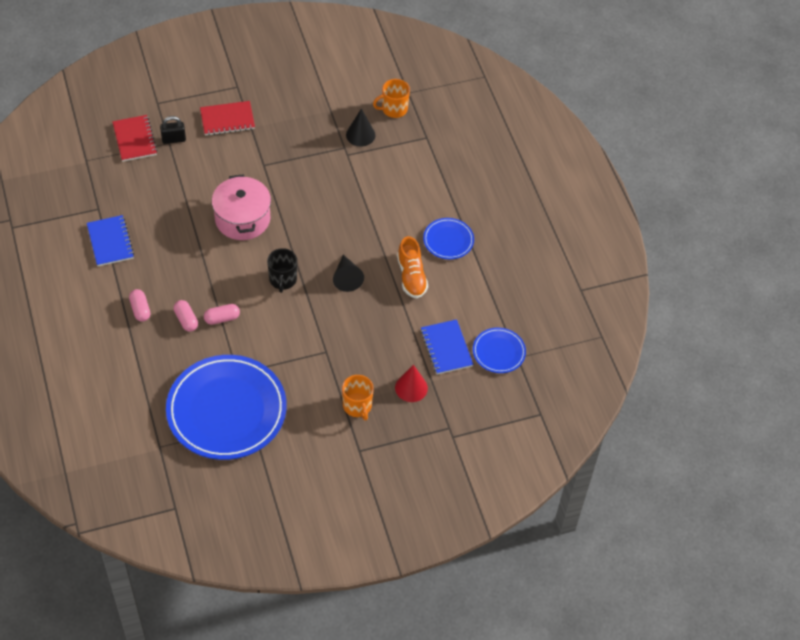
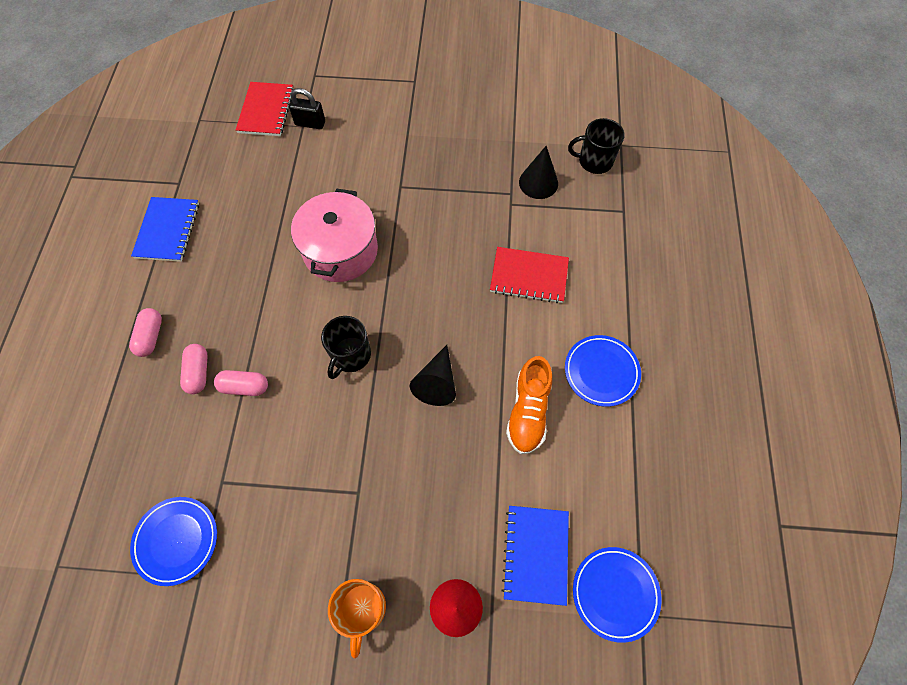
camera: 25 degrees right, 10 degrees up
(226, 410) = (176, 540): blue plate -> blue plate, size x0.46
(227, 119) = (384, 117): red notebook -> red notebook (529, 276)
(394, 109) = (594, 161): orange mug -> black mug

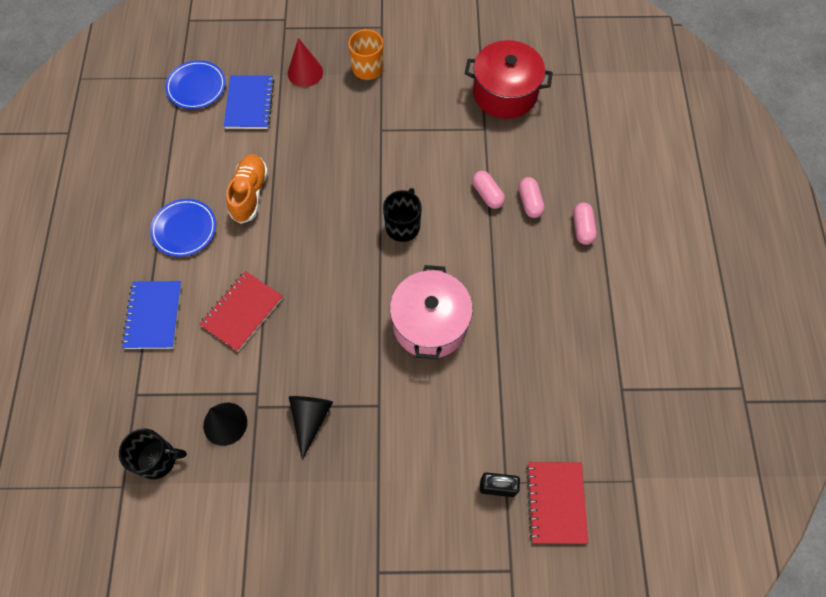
camera: 175 degrees right, 0 degrees up
(168, 230) = (610, 331): blue notebook -> blue notebook (153, 316)
(176, 540) = (505, 93): blue plate -> red pot
(244, 387) = (487, 194): pink capsule -> pink capsule turned 60 degrees clockwise
(437, 382) = (326, 210): black cone -> black cone (310, 419)
(529, 276) = (242, 312): red notebook -> red notebook turned 60 degrees counterclockwise

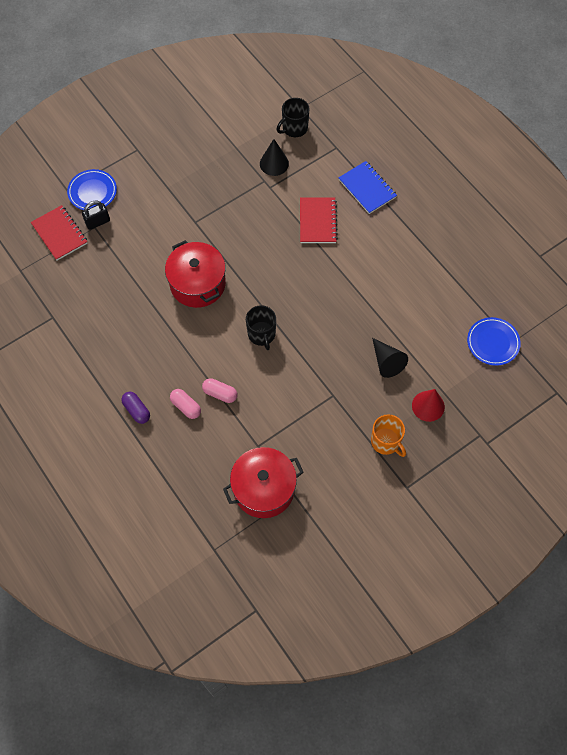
camera: 145 degrees right, 0 degrees up
(184, 229) = (399, 245): blue plate -> blue plate (92, 192)
(249, 104) = (443, 354): blue notebook -> none
(249, 194) = (381, 292): orange shoe -> none
(310, 419) = (228, 192): black cone -> black cone (386, 362)
(430, 324) = (197, 283): pink pot -> red pot
(582, 228) = (136, 410): pink capsule -> purple capsule

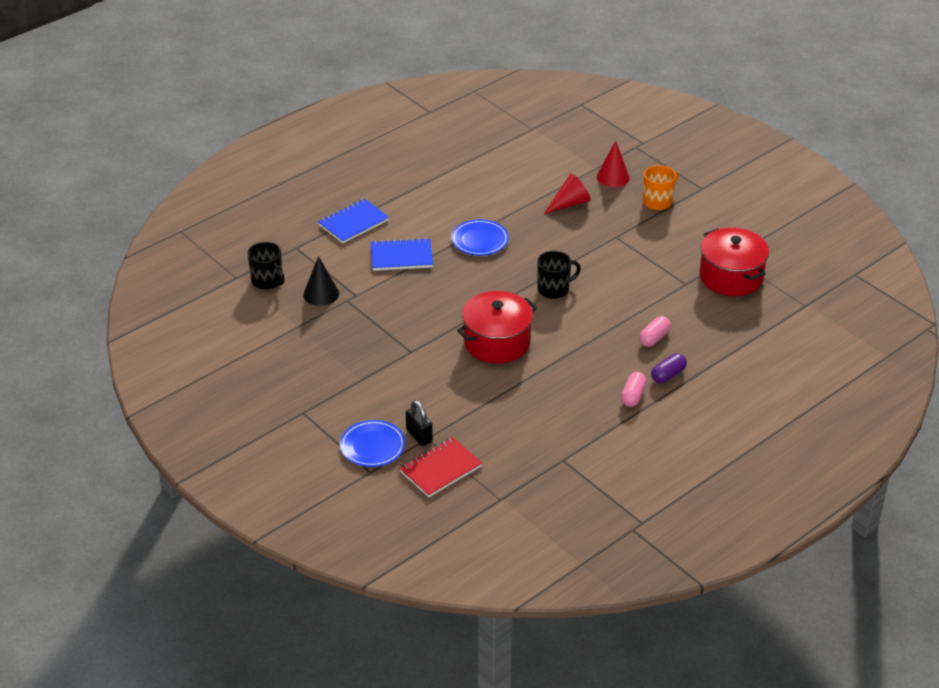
camera: 95 degrees left, 25 degrees down
(220, 393) = (632, 314): pink capsule -> pink capsule (633, 396)
(317, 221) = (401, 256): red notebook -> blue notebook
(386, 362) = (569, 203): black cone -> red cone
(493, 342) = (534, 139): blue plate -> blue plate (480, 240)

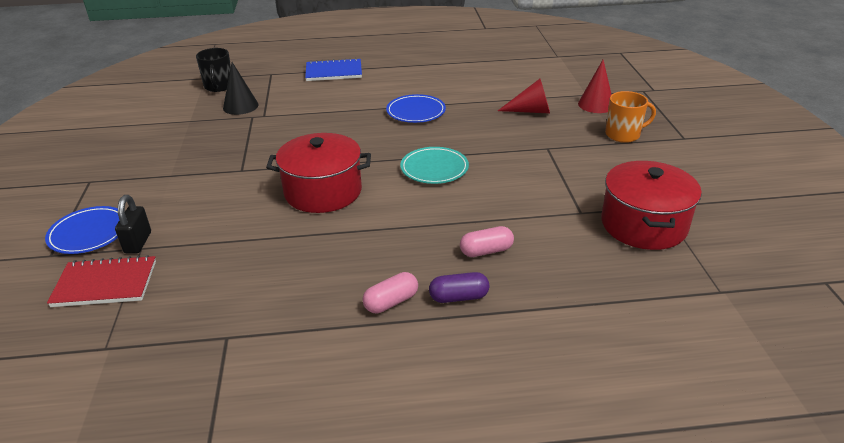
camera: 35 degrees right, 5 degrees down
(401, 256) = (337, 102): blue notebook -> none
(554, 289) = (434, 168): black mug -> turquoise plate

